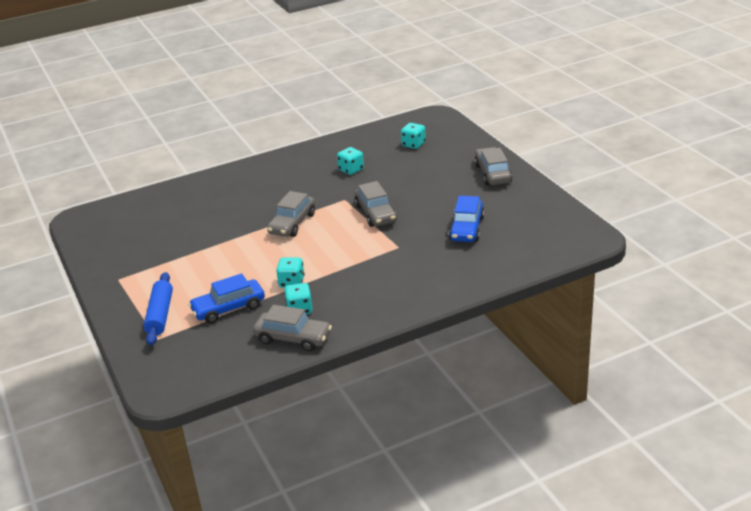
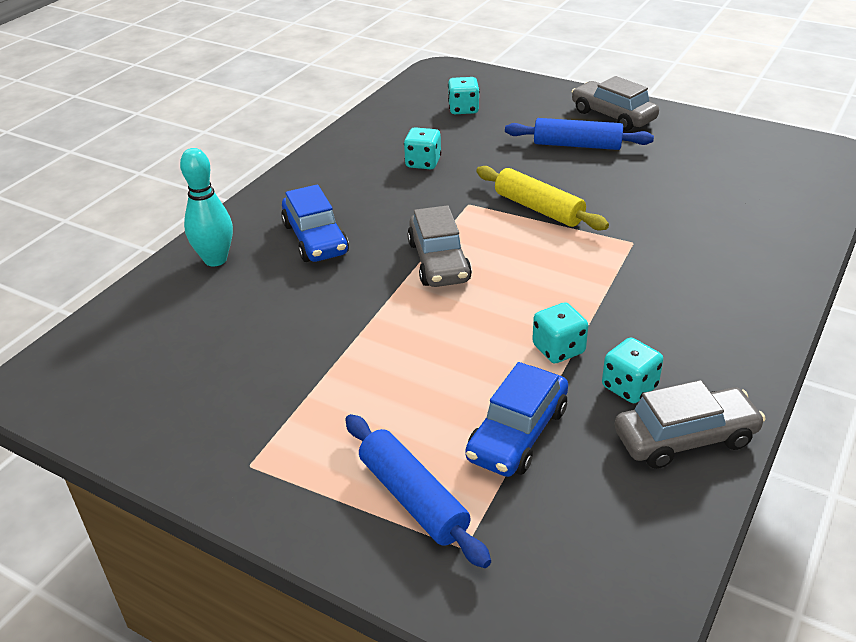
camera: 35 degrees left, 5 degrees up
(198, 189) = (215, 260): none -> turquoise bowling pin
(375, 213) = (538, 209): grey car -> yellow rolling pin
(446, 185) = (577, 145): none -> blue rolling pin
(466, 228) = (682, 189): blue car -> blue car (315, 239)

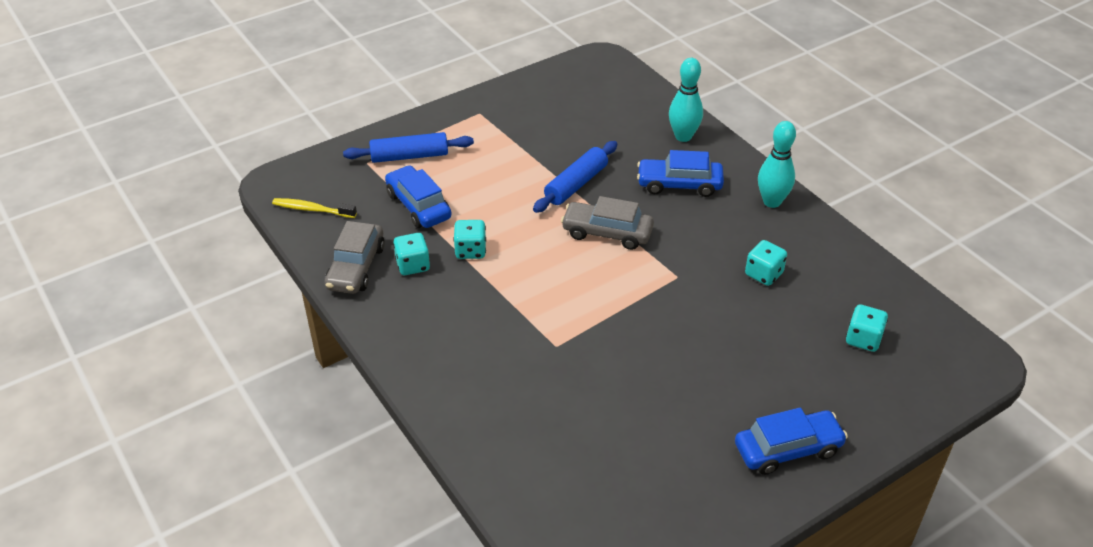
camera: 115 degrees right, 5 degrees up
(307, 180) = (772, 202): none -> turquoise bowling pin
(538, 209) = (642, 313): yellow rolling pin -> none
(577, 145) = (738, 389): blue rolling pin -> blue rolling pin (576, 184)
(613, 116) = (788, 449): grey car -> blue car
(626, 555) = (312, 209): none -> yellow toothbrush

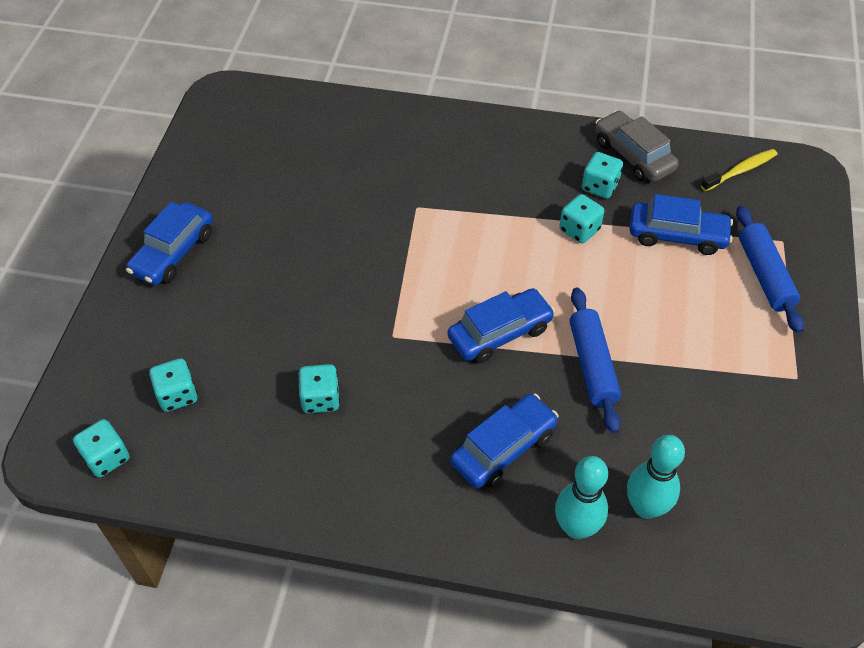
camera: 135 degrees right, 10 degrees up
(409, 156) = (764, 275): blue rolling pin -> blue rolling pin turned 45 degrees counterclockwise
(607, 233) = (500, 333): grey car -> blue car
(772, 202) = (392, 504): turquoise bowling pin -> turquoise bowling pin (645, 507)
(941, 334) = (106, 457): none -> turquoise dice

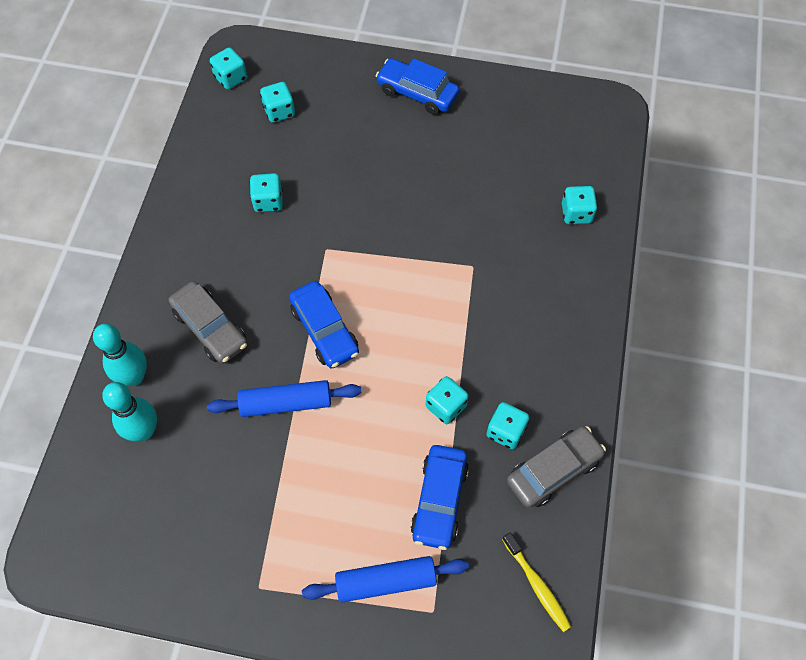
camera: 90 degrees right, 10 degrees up
(355, 126) = (576, 213): none -> turquoise dice
(503, 448) = (210, 328): blue car -> grey car

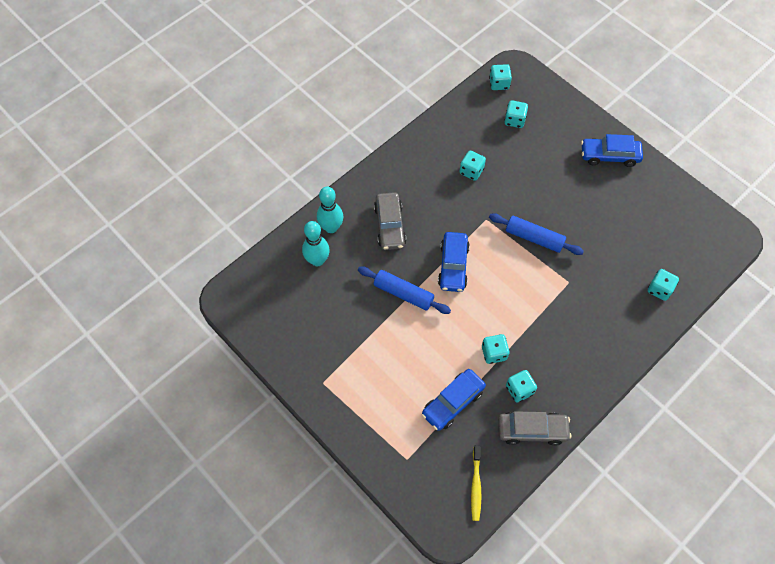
camera: 35 degrees right, 0 degrees up
(386, 581) = (392, 425): blue rolling pin -> blue rolling pin (534, 238)
(417, 93) = (609, 156): blue car -> blue car turned 60 degrees counterclockwise

